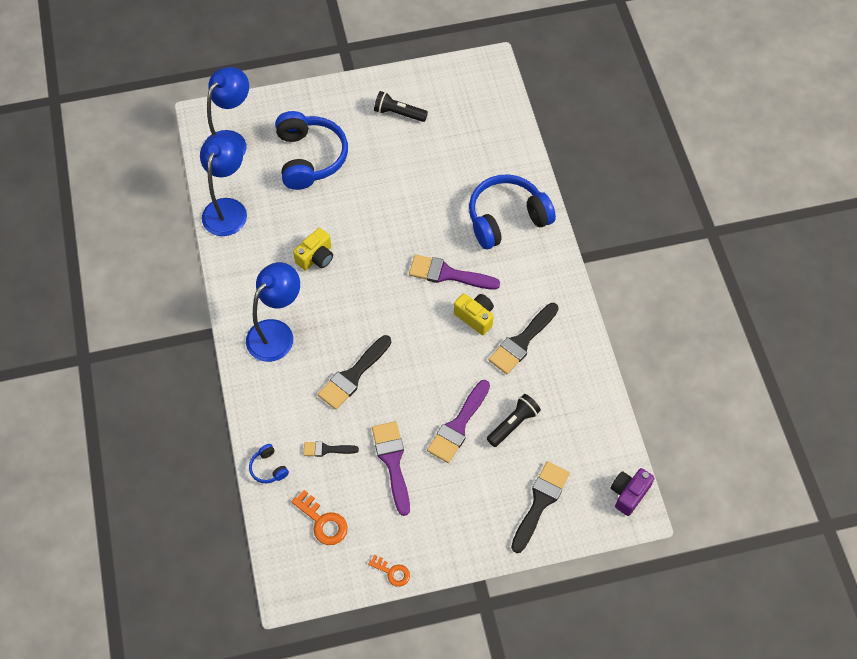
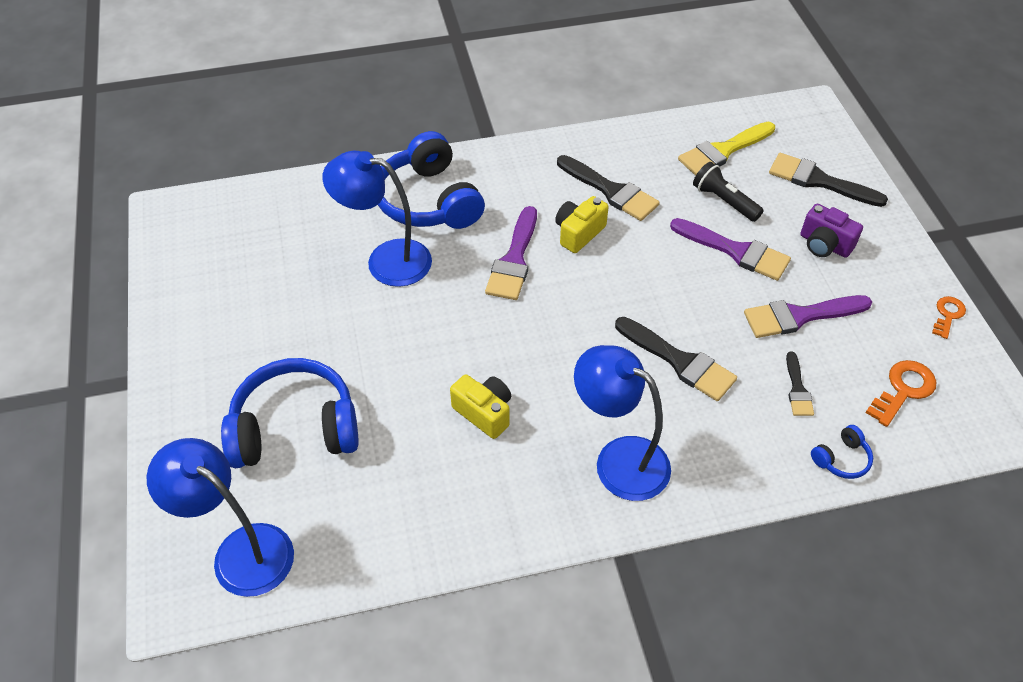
camera: 90 degrees left, 10 degrees down
(227, 209) = (384, 545): blue lamp -> blue lamp (386, 260)
(398, 113) = (230, 315): black flashlight -> none
(573, 430) = (723, 151): none -> yellow brush
(629, 494) = (791, 112): purple camera -> purple camera (824, 245)

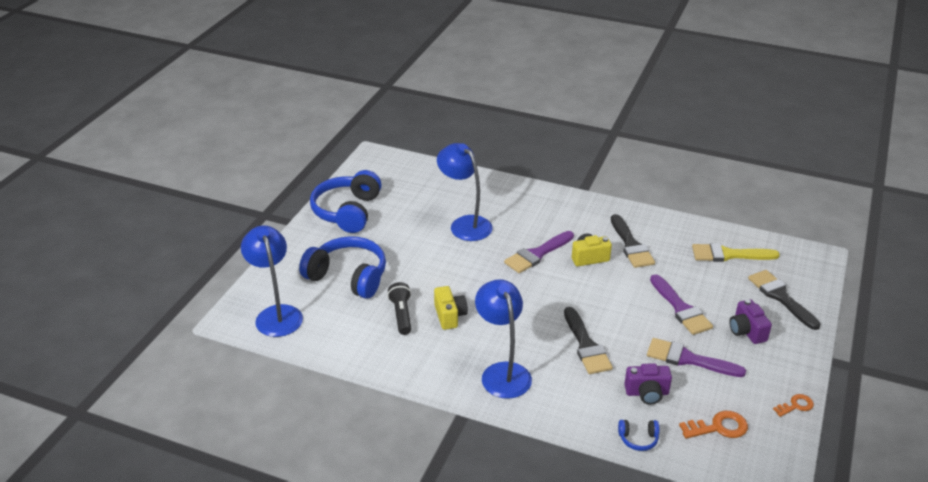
camera: 35 degrees right, 15 degrees down
(429, 200) = (516, 206): blue headphones -> blue headphones (348, 211)
(724, 201) = (701, 280): black flashlight -> black flashlight (401, 315)
(797, 389) = (647, 393): black brush -> purple camera

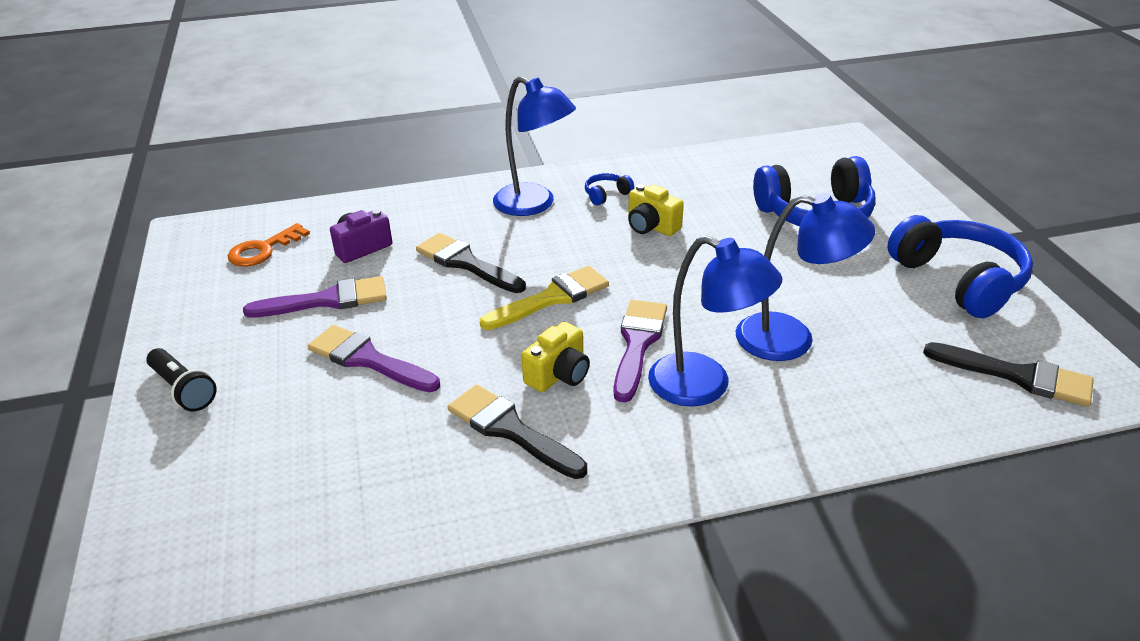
camera: 145 degrees right, 0 degrees up
(276, 314) = (817, 158): blue lamp -> blue lamp (705, 386)
(401, 315) = (702, 206): black flashlight -> black flashlight (184, 389)
(638, 439) = (349, 210): blue headphones -> blue headphones (606, 195)
(728, 255) = (325, 497): yellow brush -> yellow brush (552, 298)
(746, 331) = (255, 369): purple camera -> none
(780, 297) = (207, 452): black brush -> black brush (1018, 376)
(796, 405) = (168, 305): orange key -> none

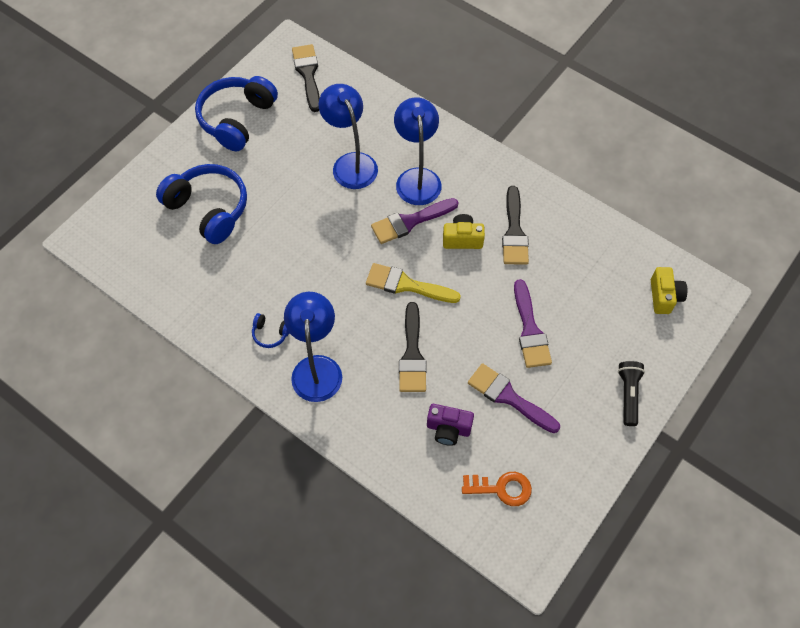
camera: 130 degrees left, 25 degrees up
(651, 226) = (291, 284): yellow camera -> yellow camera (664, 296)

